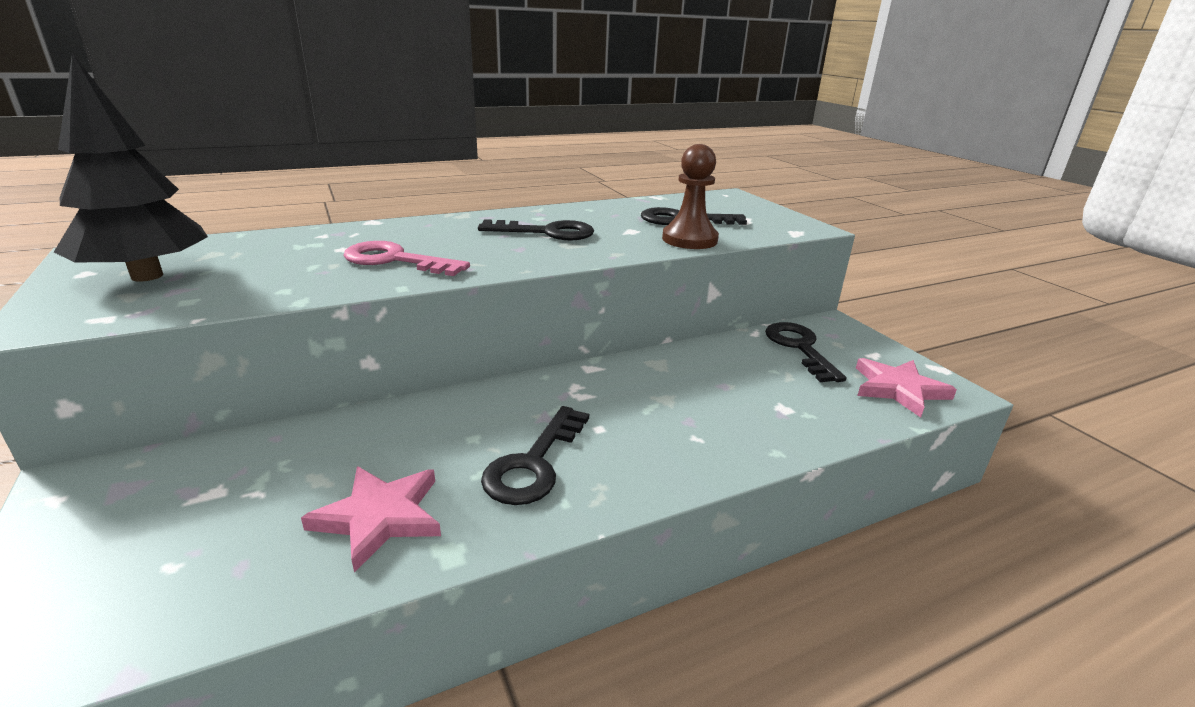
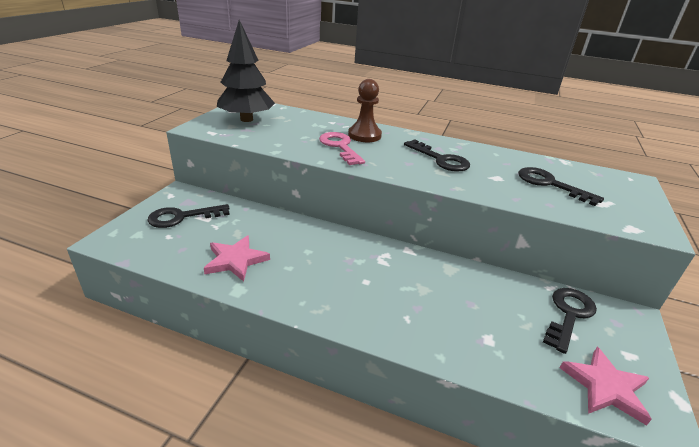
camera: 45 degrees right, 5 degrees up
(533, 464) = (314, 278): black key -> black key (182, 217)
(689, 239) = (526, 199): brown pawn -> brown pawn (364, 135)

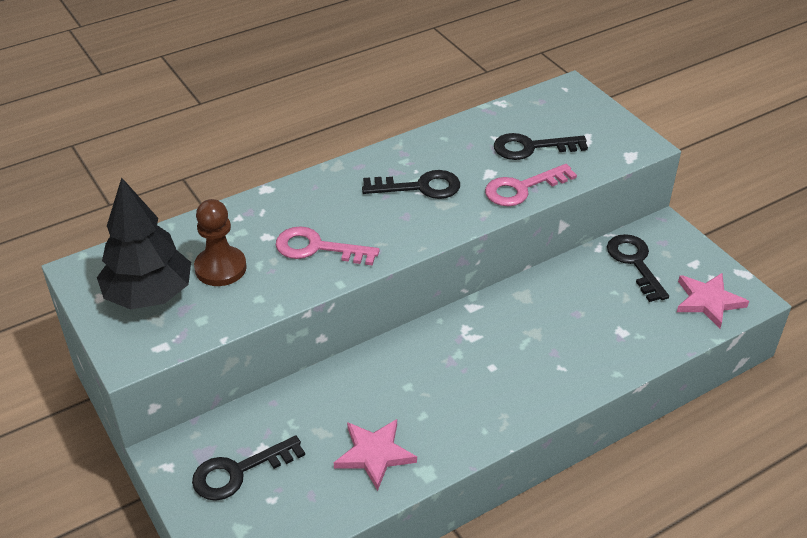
camera: 50 degrees left, 10 degrees up
(182, 217) = (238, 472): black key -> black key turned 45 degrees clockwise
(364, 135) = (306, 211): brown pawn -> brown pawn (220, 268)
(506, 193) = (522, 188): none -> pink key

